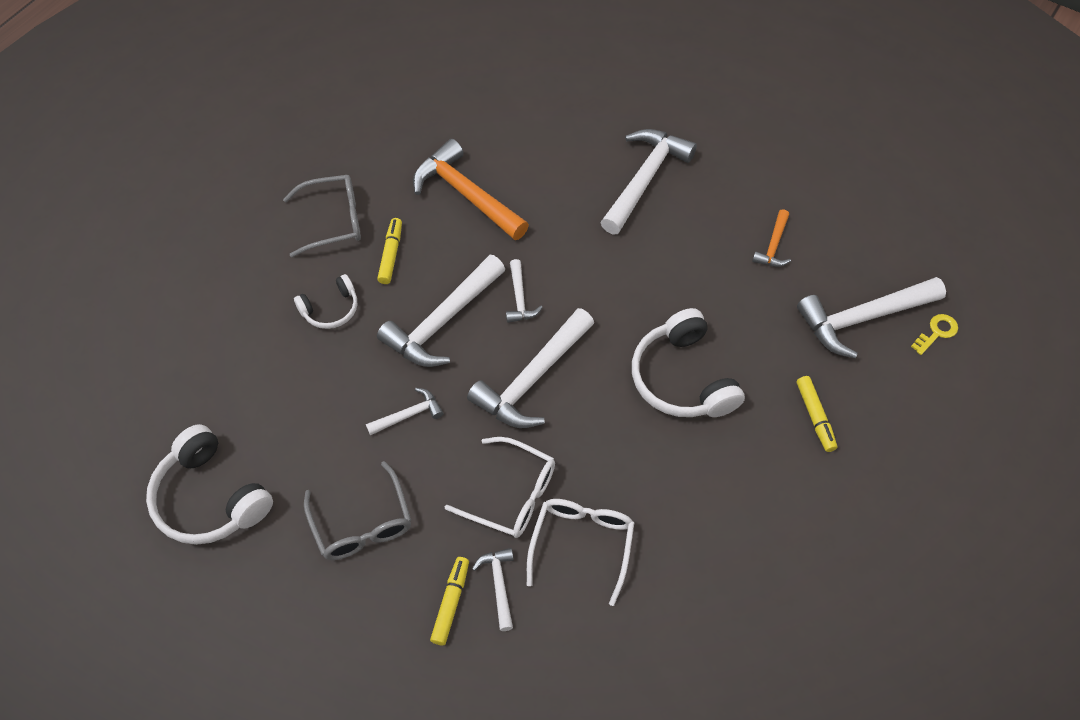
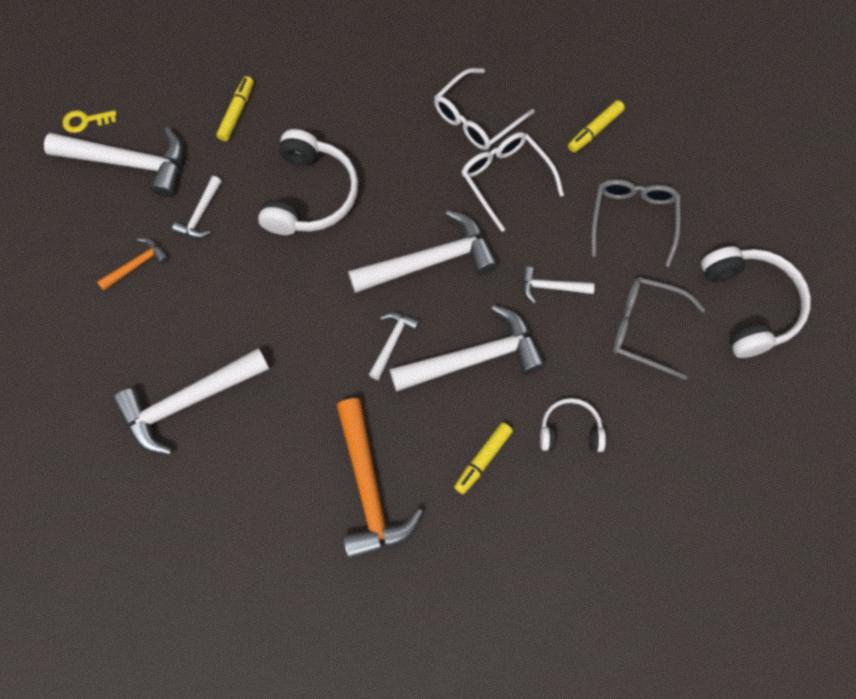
camera: 150 degrees left, 10 degrees up
(333, 221) = (519, 537): grey glasses -> grey glasses (646, 329)
(499, 585) = (553, 124): white hammer -> white hammer (200, 214)

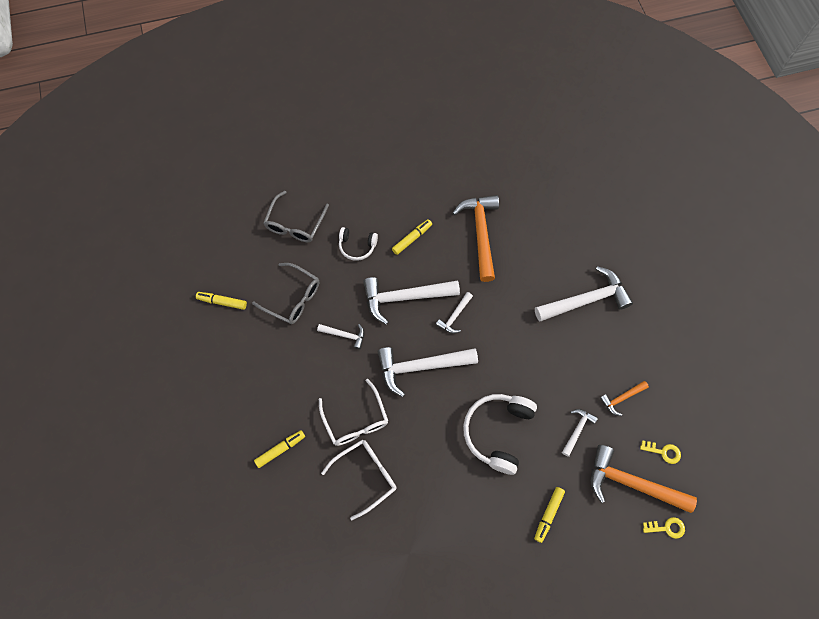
camera: 170 degrees left, 0 degrees up
(82, 206) = (663, 452): none -> yellow key
(128, 162) = (631, 483): white hammer -> orange hammer
(633, 220) = (276, 373): grey glasses -> grey glasses (295, 224)
(749, 305) = (222, 302): white headphones -> yellow marker

